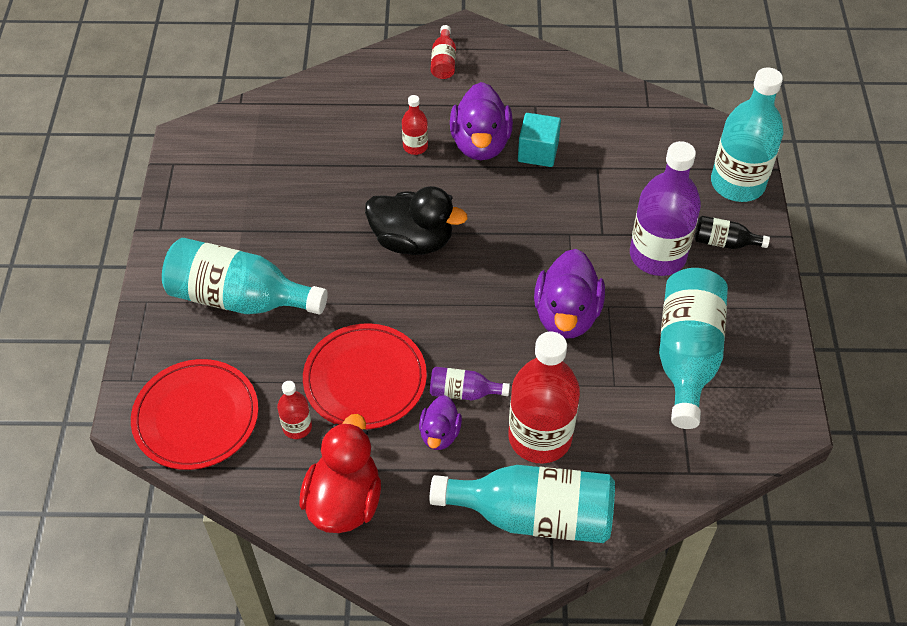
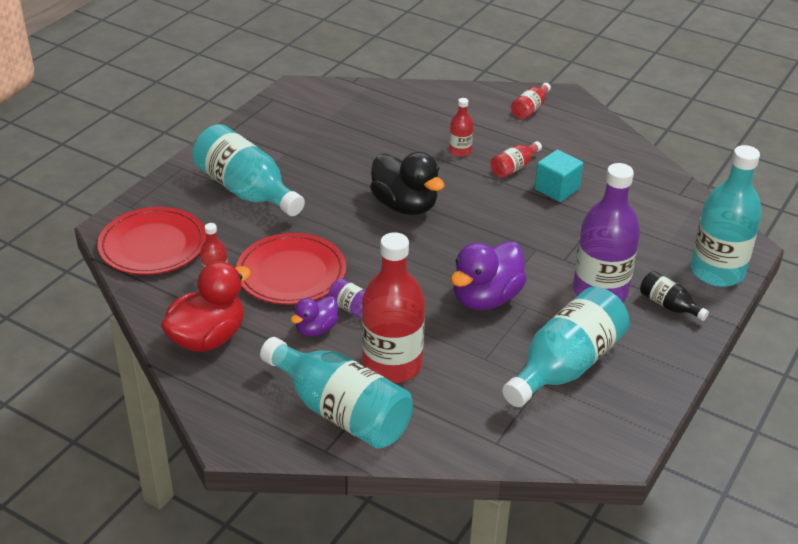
camera: 30 degrees right, 15 degrees down
(480, 144) = (514, 168): purple duck -> red bottle

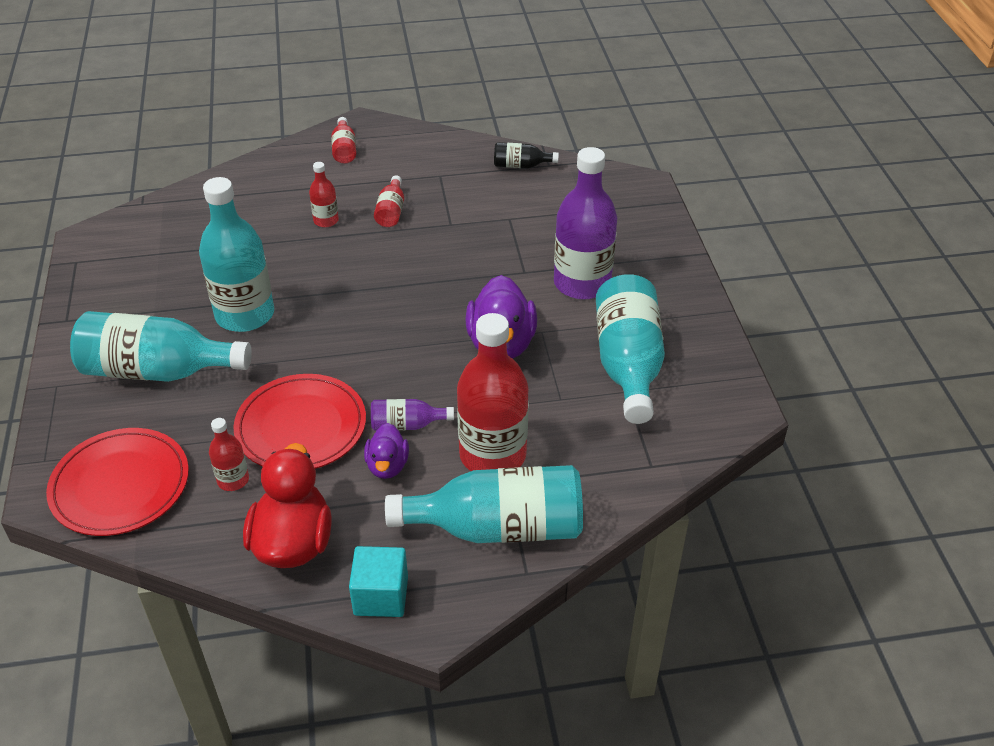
camera: 40 degrees left, 5 degrees up
(405, 206) = (334, 299): black duck -> none
(557, 189) = (449, 212): turquoise cube -> turquoise cube (381, 596)
(668, 305) = (644, 265): black bottle -> black bottle (521, 165)
(717, 272) = (647, 216): turquoise bottle -> turquoise bottle (245, 315)

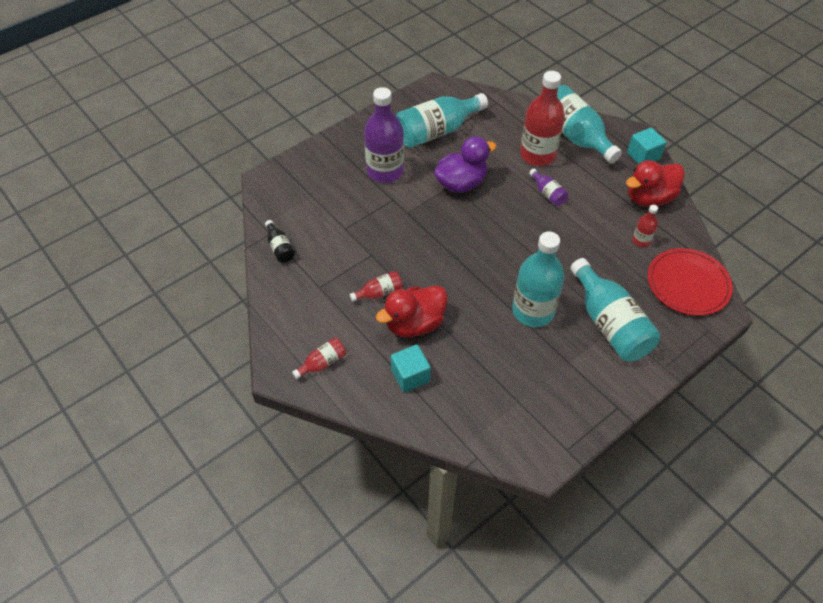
camera: 120 degrees left, 10 degrees up
(270, 196) = (410, 376): none -> turquoise cube
(301, 427) = (586, 234): red plate -> none
(326, 221) = (414, 324): red bottle -> red duck
(387, 466) = (578, 188): purple duck -> none

